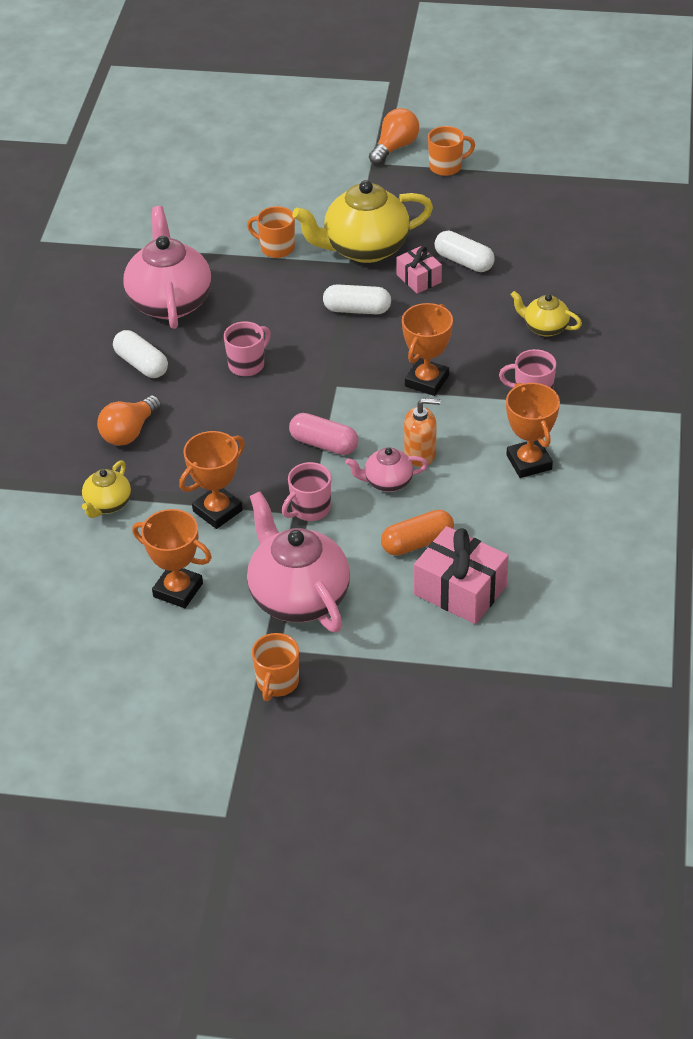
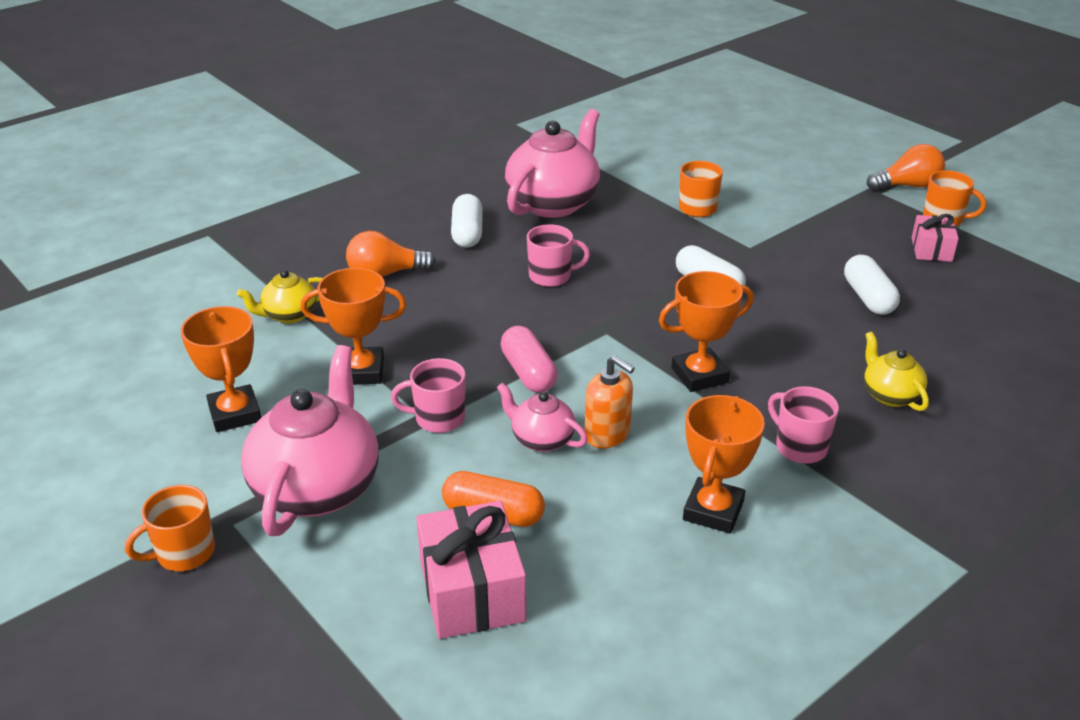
camera: 40 degrees right, 10 degrees down
(365, 248) = (779, 243): yellow teapot -> none
(419, 278) = (802, 290): pink gift -> pink gift (931, 249)

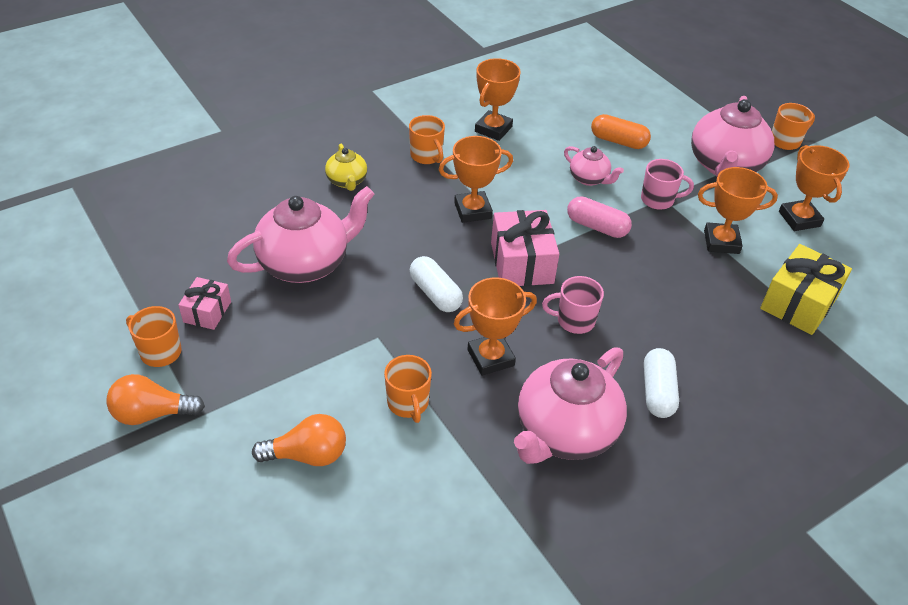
camera: 175 degrees left, 10 degrees up
(289, 315) = (798, 303): yellow teapot -> yellow gift
(385, 274) = (728, 342): orange light bulb -> orange light bulb (307, 455)
(472, 591) = (628, 109): pink gift -> pink gift (522, 263)
(528, 373) = (597, 227): pink capsule -> pink capsule turned 45 degrees counterclockwise
(607, 434) = (546, 177): orange soap dispenser -> none
(632, 242) = (490, 357): none -> orange trophy
(799, 447) = (427, 156): pink mug -> orange mug
(868, 298) = (305, 263): white capsule -> pink teapot

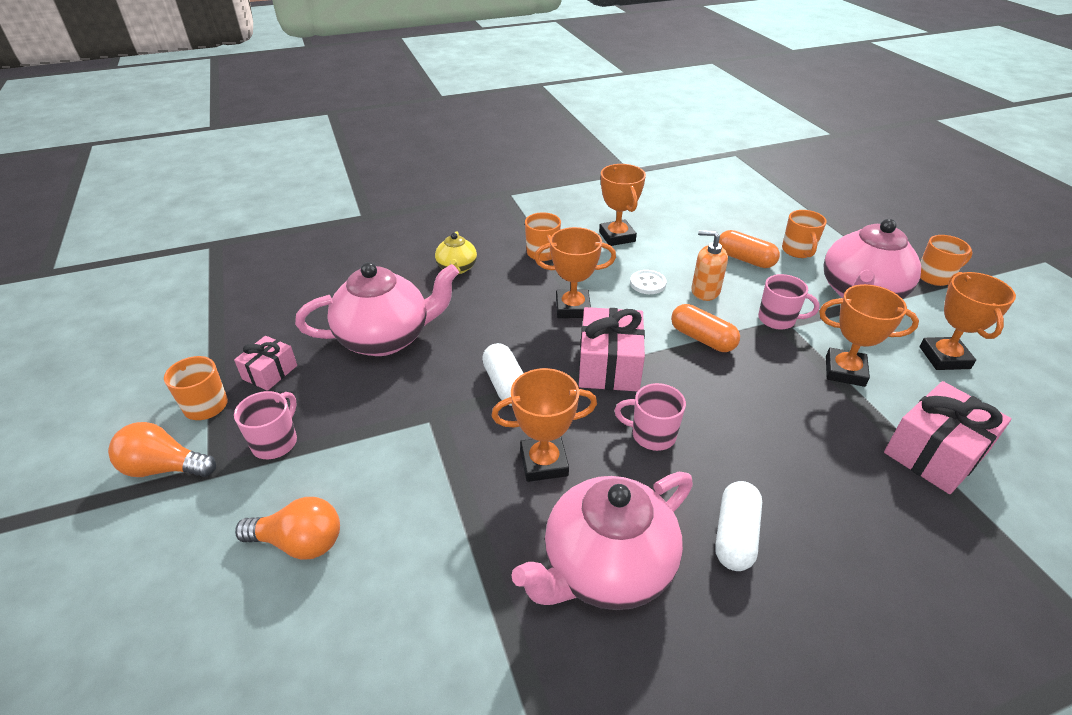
camera: 15 degrees right, 5 degrees down
(245, 375) = (275, 442): none -> pink mug
(408, 403) = (433, 501): orange mug -> orange mug (798, 251)
(493, 129) = (617, 237): orange trophy -> orange trophy turned 60 degrees counterclockwise
(535, 177) = (647, 283): none -> white button
(589, 179) = (705, 291): pink teapot -> orange soap dispenser
(597, 227) = (702, 339): pink capsule -> orange capsule
(798, 303) = (935, 453): yellow gift -> pink gift

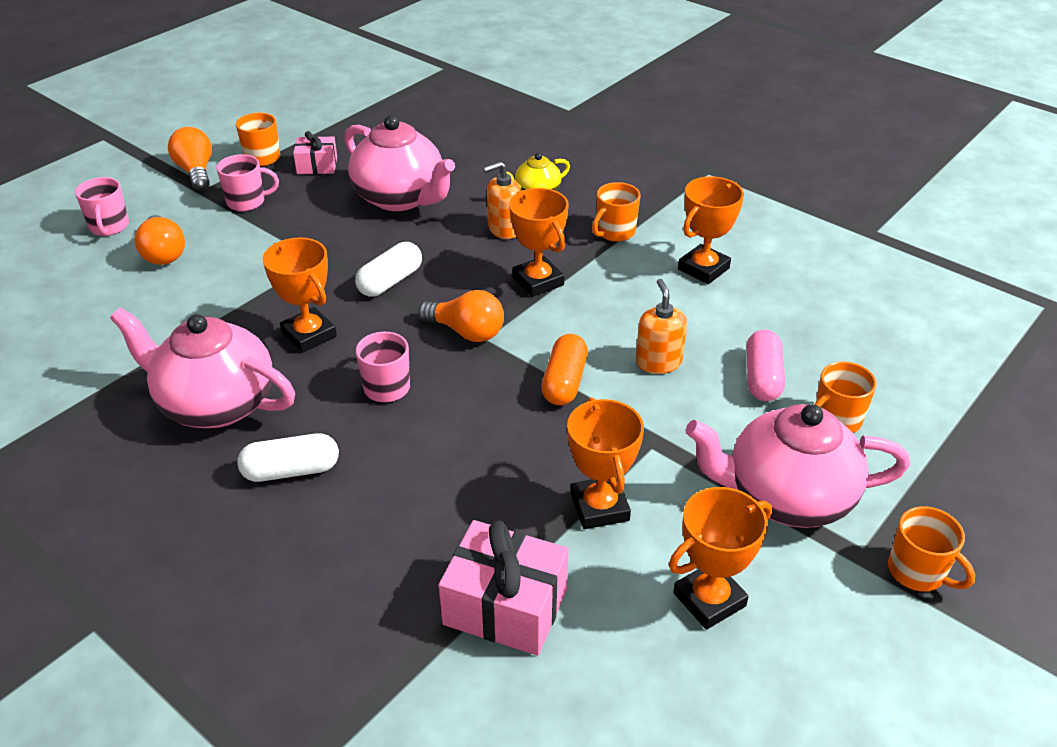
camera: 60 degrees right, 0 degrees up
(489, 300) = (504, 229): none -> orange soap dispenser
(609, 365) = (466, 332): pink gift -> orange light bulb
(647, 283) = (631, 317): white button -> none
(745, 259) = (762, 378): orange capsule -> pink capsule
(778, 319) = (655, 432): pink mug -> pink mug (109, 227)

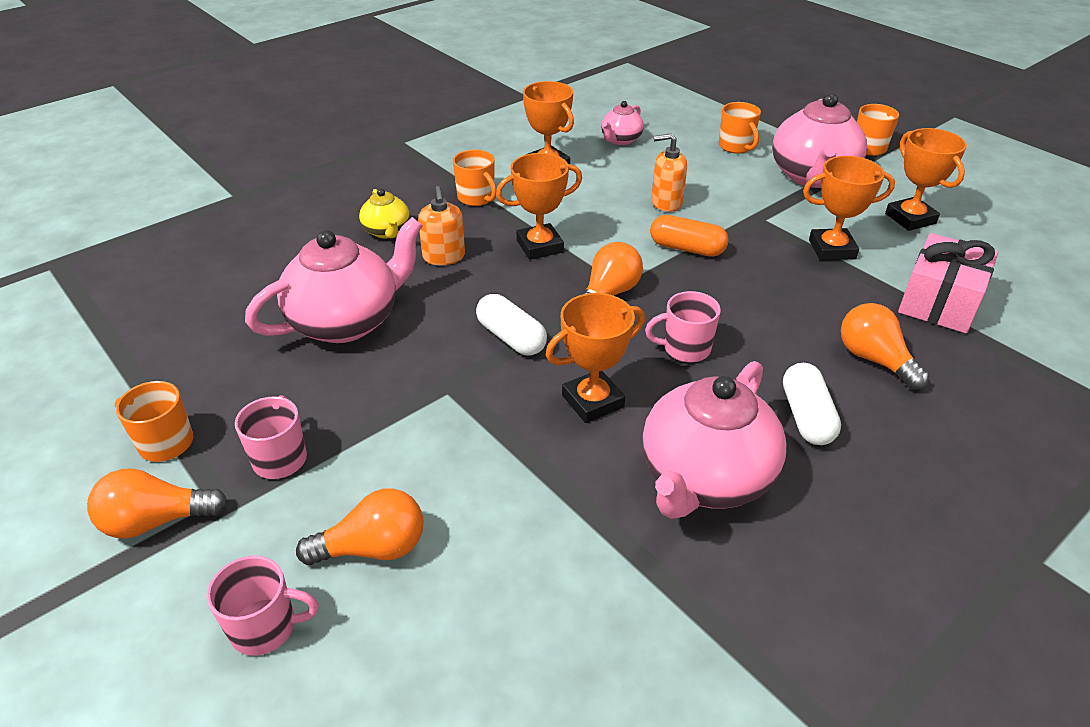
camera: 80 degrees left, 0 degrees up
(317, 166) = (225, 389): pink gift -> none
(383, 530) = (874, 360): none -> orange light bulb
(762, 378) = (689, 164): pink capsule -> none
(796, 317) = (620, 140): none -> pink teapot

